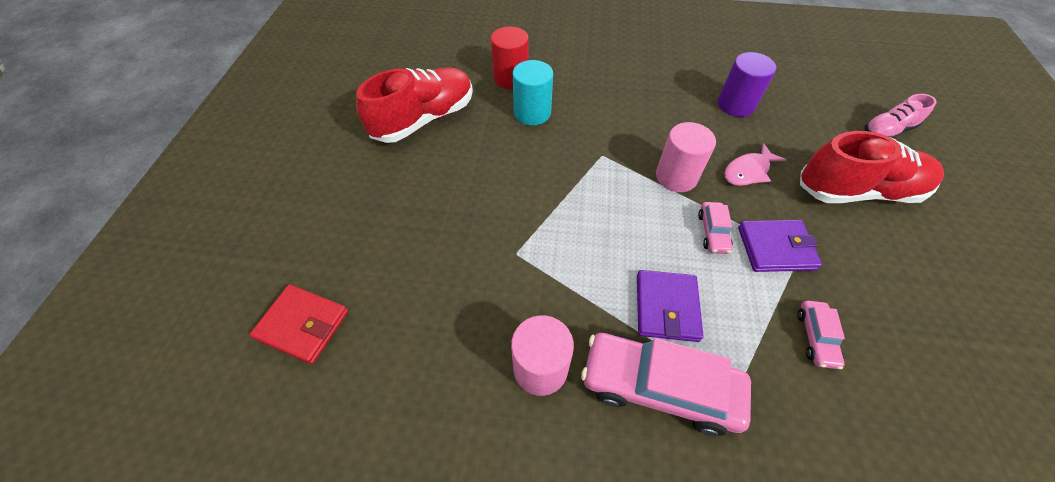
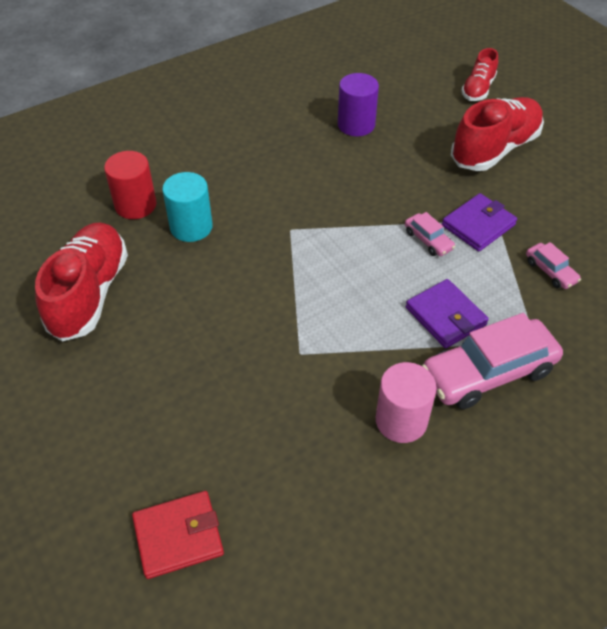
camera: 40 degrees left, 5 degrees down
(676, 176) = (364, 212): pink cylinder -> none
(748, 171) = (412, 177): pink fish -> none
(887, 131) = (478, 89): pink shoe -> red shoe

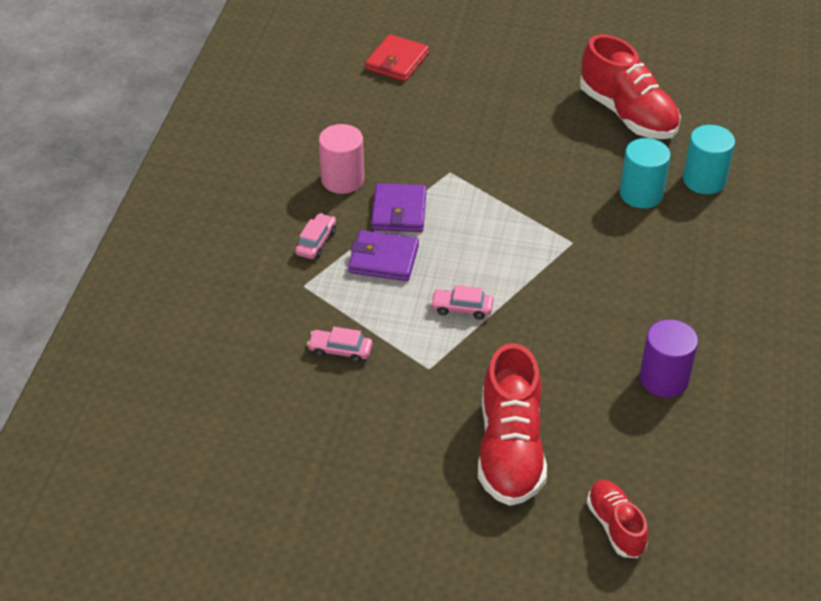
camera: 135 degrees right, 5 degrees down
(135, 205) = (704, 180): red cylinder -> turquoise cylinder
(478, 225) = (438, 351): purple wallet -> purple wallet (399, 211)
(488, 372) = (316, 242): pink car -> pink car, size x0.47

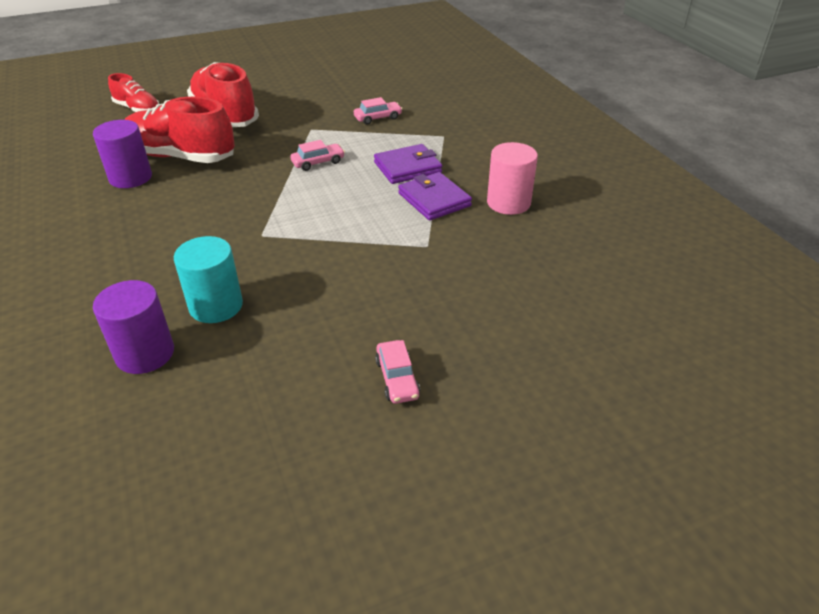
camera: 145 degrees right, 5 degrees down
(316, 242) = (469, 159): pink car -> pink car (397, 378)
(397, 61) = (622, 337): red wallet -> none
(627, 114) = (286, 402): red shoe -> red shoe (180, 157)
(704, 180) = (145, 353): turquoise cylinder -> purple cylinder

